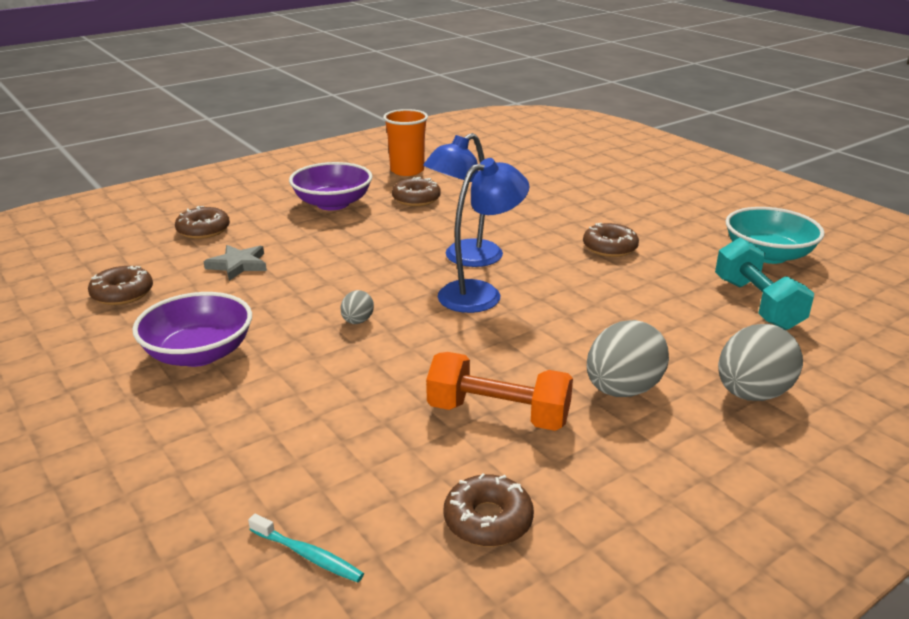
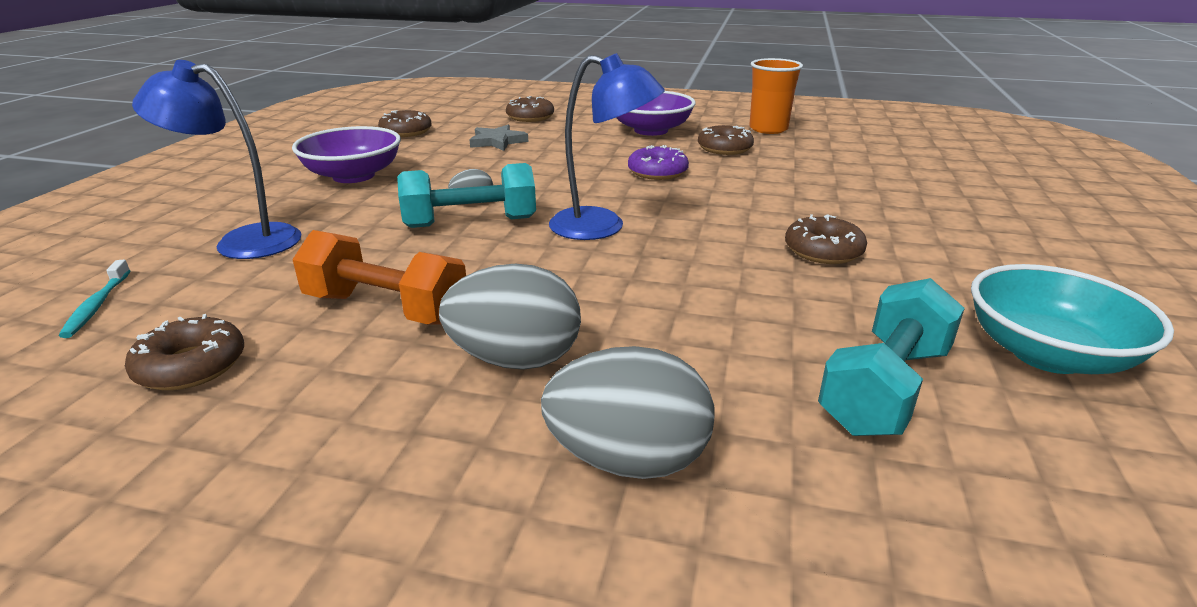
camera: 50 degrees right, 0 degrees up
(397, 336) = (470, 222): none -> turquoise dumbbell
(419, 237) = (657, 172): none -> purple donut
(464, 258) = (655, 199): blue lamp -> blue lamp (243, 241)
(498, 414) = (386, 309): orange dumbbell -> orange dumbbell turned 45 degrees counterclockwise

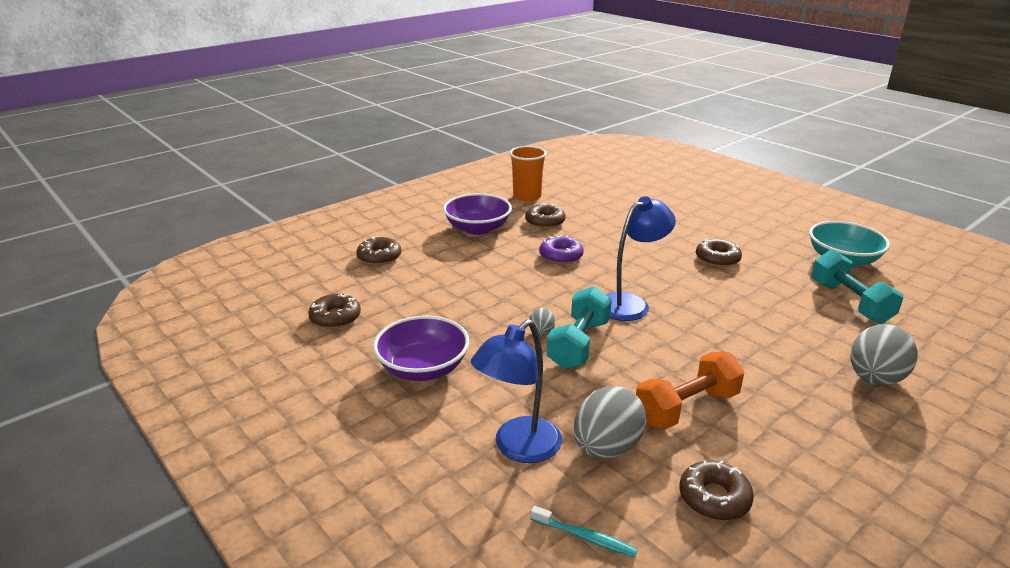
camera: 55 degrees left, 0 degrees up
(497, 141) = (422, 287): grey star -> none
(515, 359) = (775, 381): grey egg -> grey egg (606, 448)

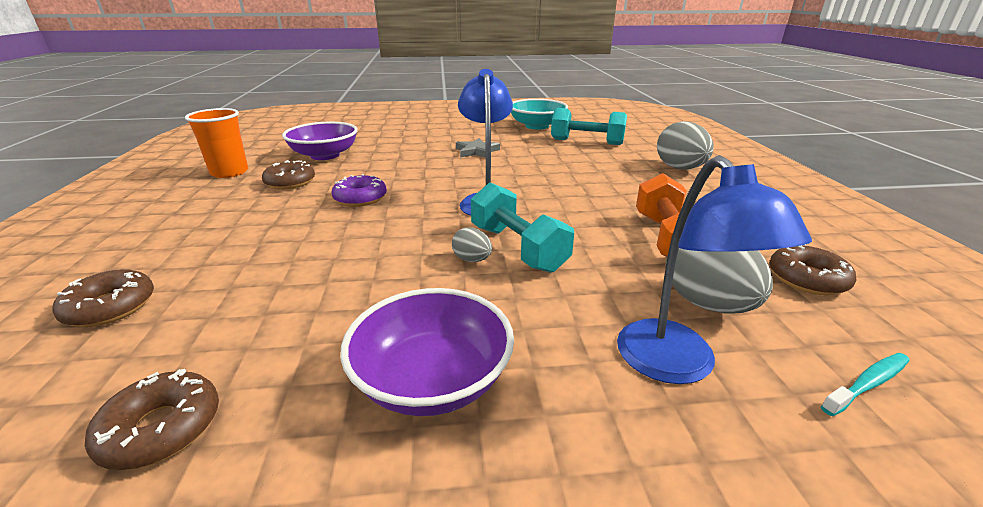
camera: 55 degrees left, 0 degrees up
(477, 228) = (220, 216): purple bowl -> purple bowl (325, 155)
(717, 259) = (476, 151): brown donut -> grey star

